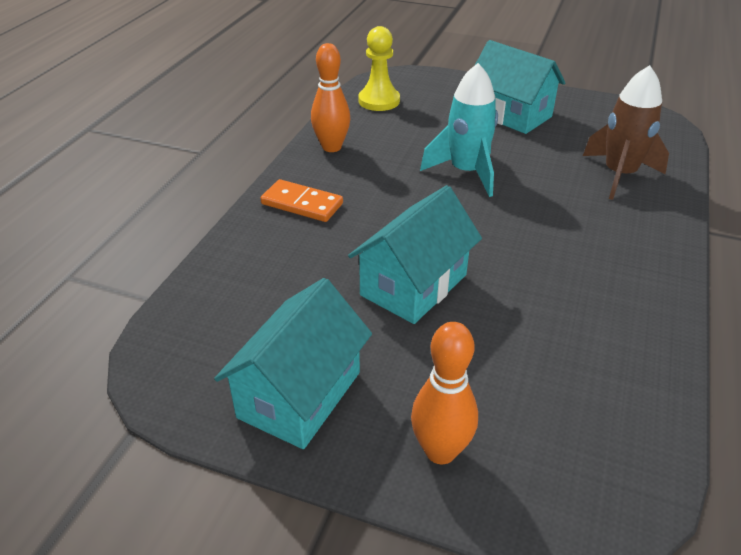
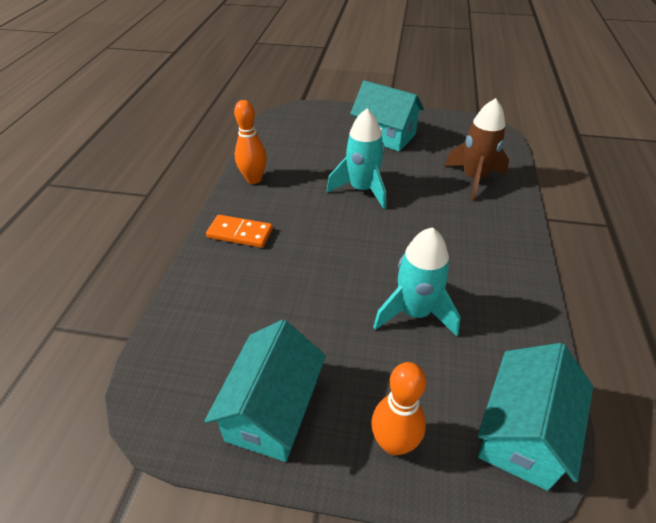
camera: 10 degrees left, 5 degrees up
(379, 101) = (282, 134): yellow pawn -> none
(414, 285) = (342, 295): turquoise house -> turquoise house (522, 433)
(502, 315) = (415, 312): none -> turquoise rocket

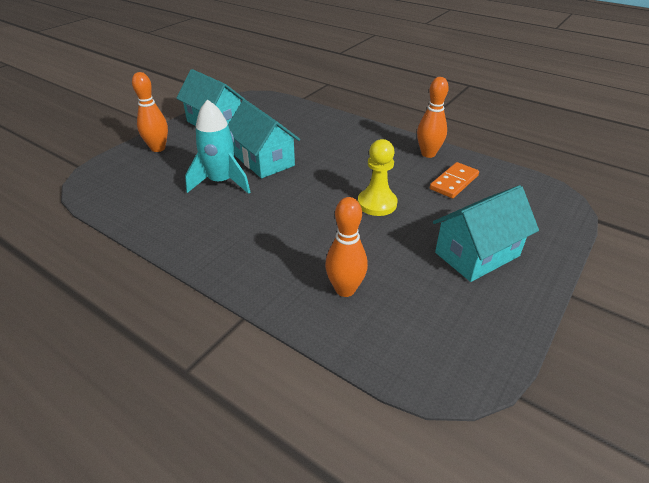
camera: 115 degrees right, 5 degrees down
(240, 233) = (360, 137): orange domino -> orange domino (454, 182)
(362, 190) = (377, 203): turquoise rocket -> yellow pawn
(474, 179) = (345, 289): brown rocket -> orange bowling pin
(522, 433) = (108, 187): turquoise house -> turquoise house (264, 160)

